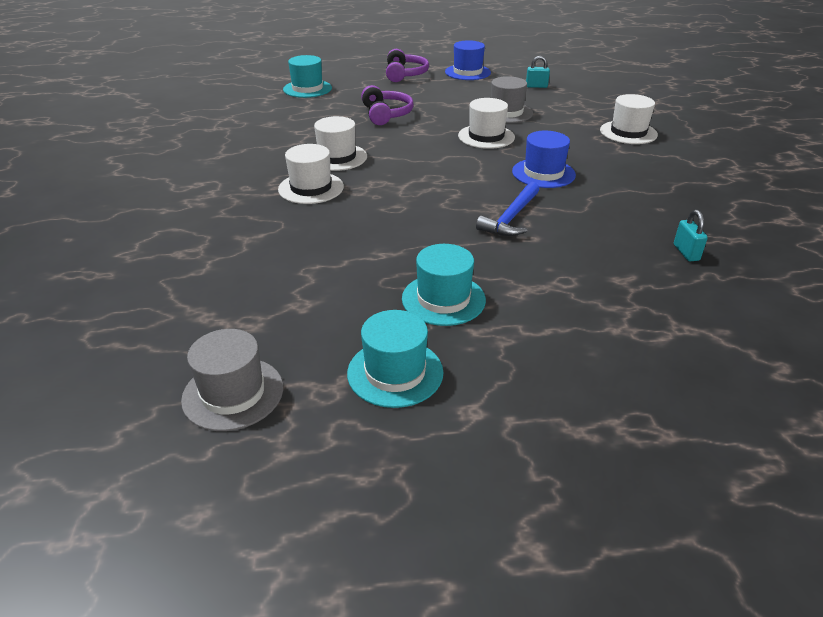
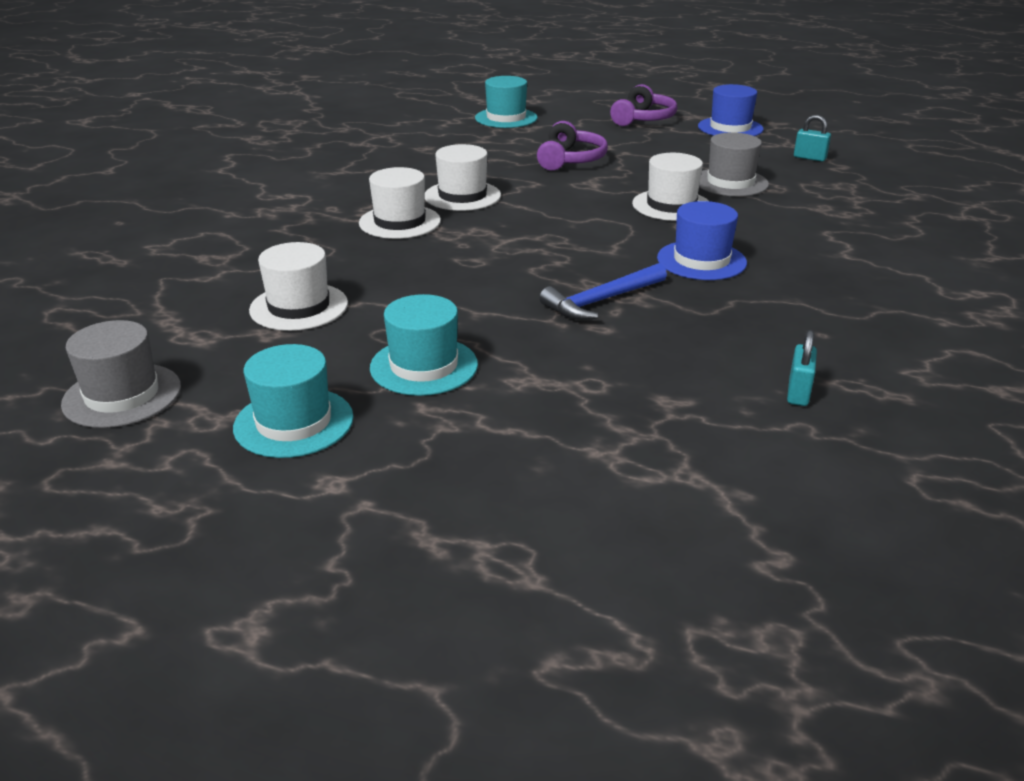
camera: 25 degrees right, 5 degrees down
(628, 132) = (883, 235): white hat -> white hat (299, 307)

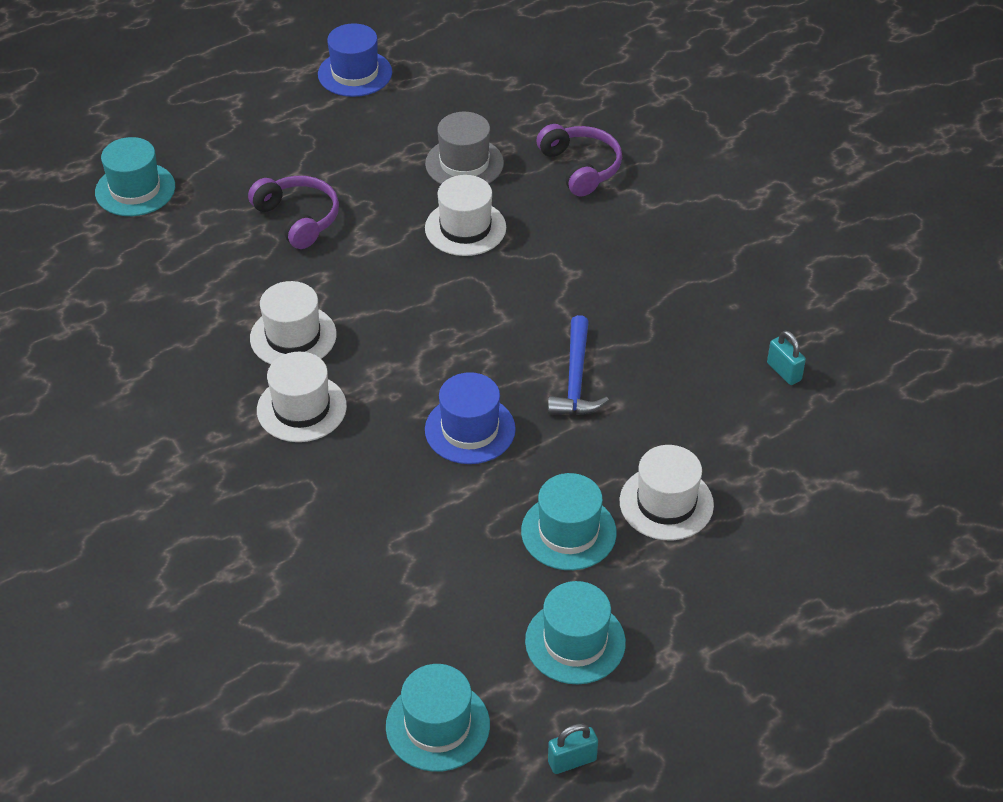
camera: 50 degrees left, 15 degrees up
(122, 395) = (437, 725): grey hat -> turquoise hat
(299, 307) = (398, 556): white hat -> white hat (666, 503)
(643, 119) = (262, 106): purple headphones -> purple headphones (580, 167)
(701, 260) = (574, 283): blue hat -> blue hat (470, 429)
(809, 158) = (474, 83): turquoise padlock -> turquoise padlock (572, 761)

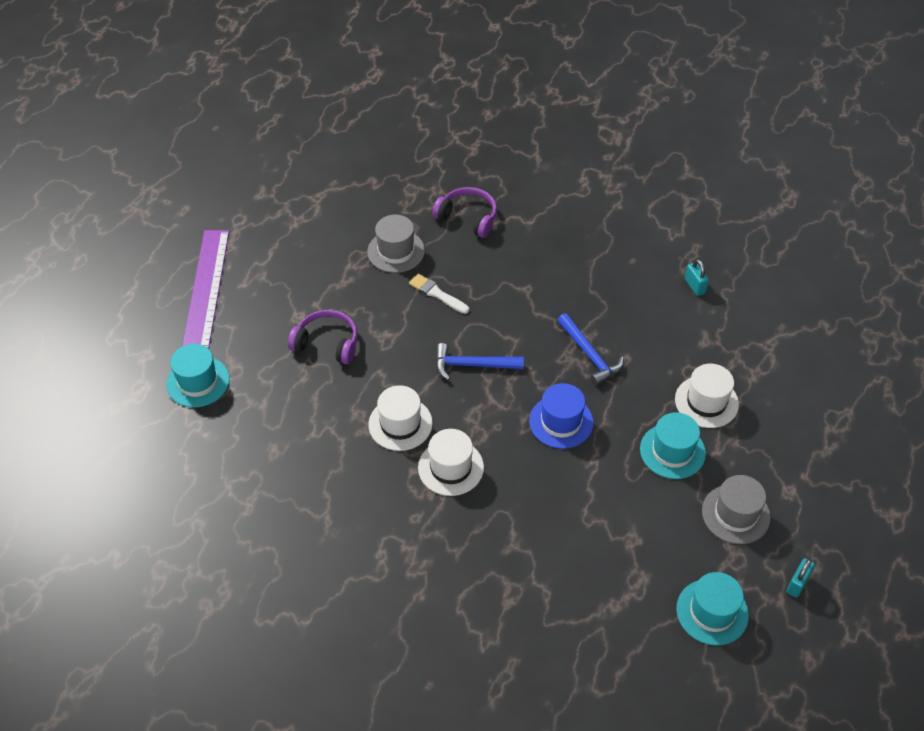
camera: 35 degrees left, 5 degrees up
(231, 106) = (206, 289): none -> purple ruler
(355, 73) = (268, 224): blue hat -> none
(429, 319) = (472, 365): none -> blue hammer
(465, 228) = (437, 294): white hat -> white brush
(575, 642) = (735, 514): turquoise hat -> grey hat
(784, 372) = (694, 286): turquoise padlock -> turquoise padlock turned 45 degrees clockwise

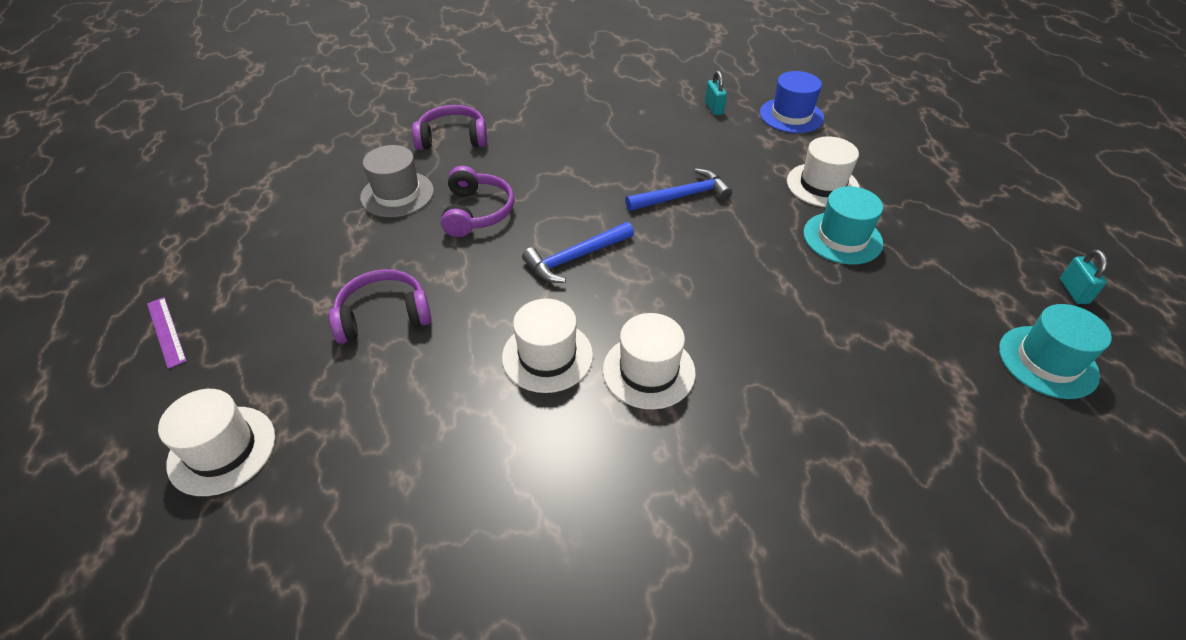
camera: 35 degrees left, 5 degrees down
(198, 382) = (222, 450): turquoise hat -> white hat
(206, 289) = (166, 331): purple ruler -> purple ruler, size x0.44
(437, 294) = (477, 212): white brush -> purple headphones
(561, 421) = (716, 265): blue hat -> blue hat (791, 115)
(590, 355) = (683, 196): blue hammer -> blue hammer turned 45 degrees counterclockwise
(694, 286) = (714, 108): turquoise padlock -> turquoise padlock turned 45 degrees clockwise
(735, 514) = (955, 261): grey hat -> none

